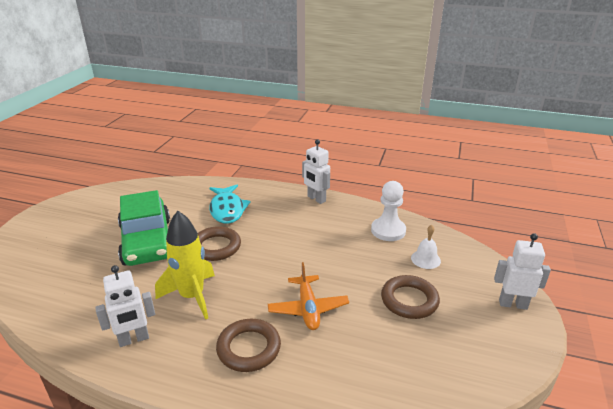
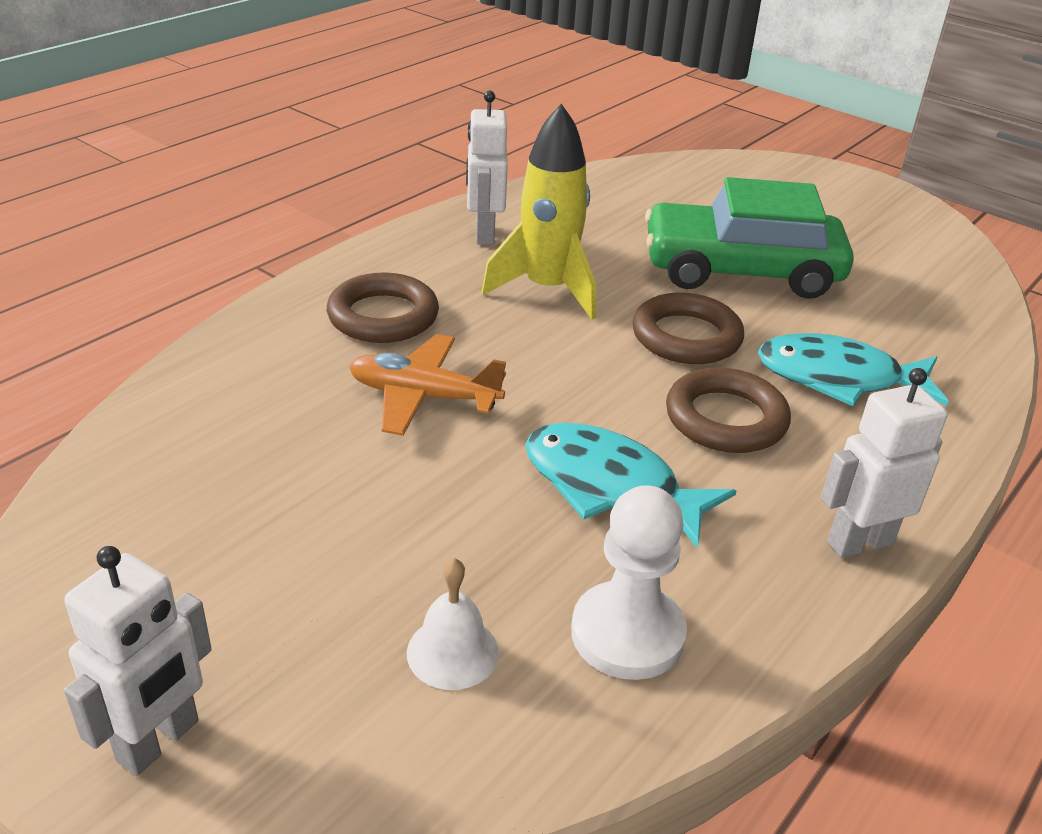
camera: 110 degrees right, 5 degrees up
(327, 246) = (610, 486): none -> turquoise fish
(409, 300) = (334, 543): brown ring -> brown ring (725, 419)

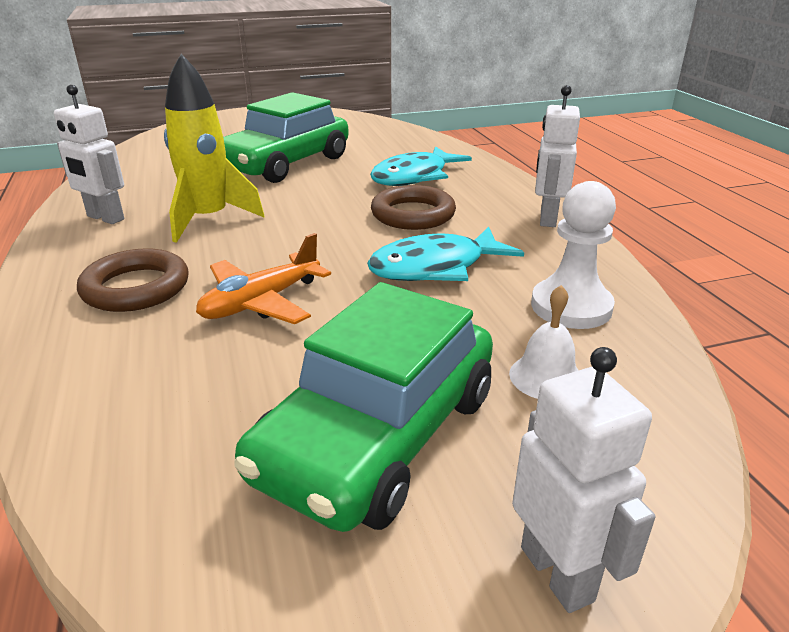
camera: 55 degrees left, 5 degrees down
(273, 560) = (378, 435): none -> green car
(686, 337) = (324, 198): brown ring -> none

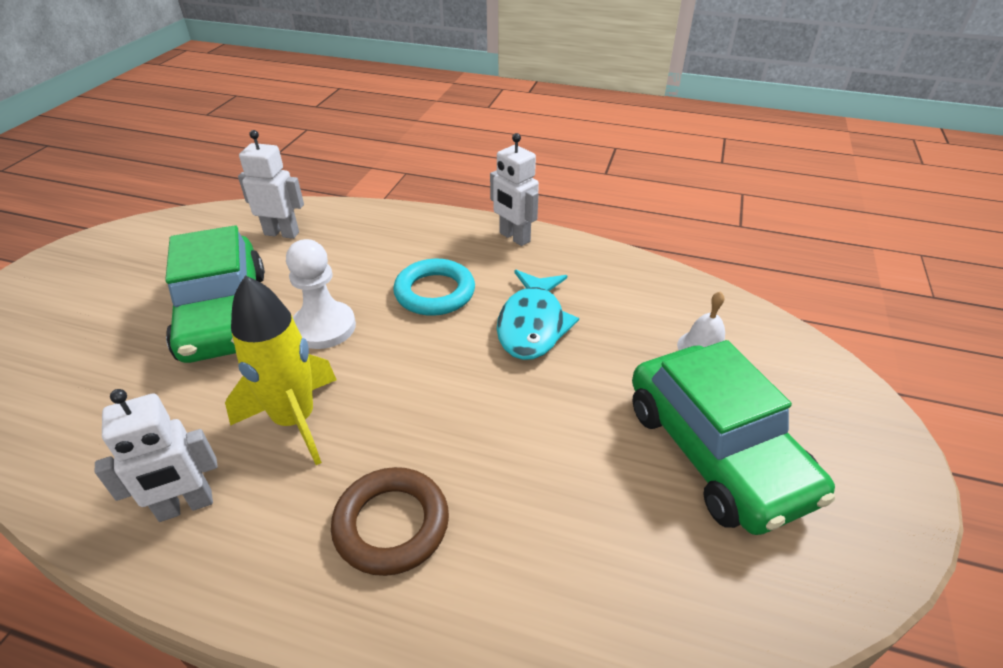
camera: 55 degrees left, 10 degrees up
(261, 302) = (499, 444): orange plane -> none
(413, 214) = (435, 292): brown ring -> turquoise ring
(414, 176) = (364, 256): turquoise fish -> none
(557, 573) = (860, 435): white robot -> white robot (282, 233)
(571, 307) = (636, 295): white pawn -> white pawn (324, 327)

